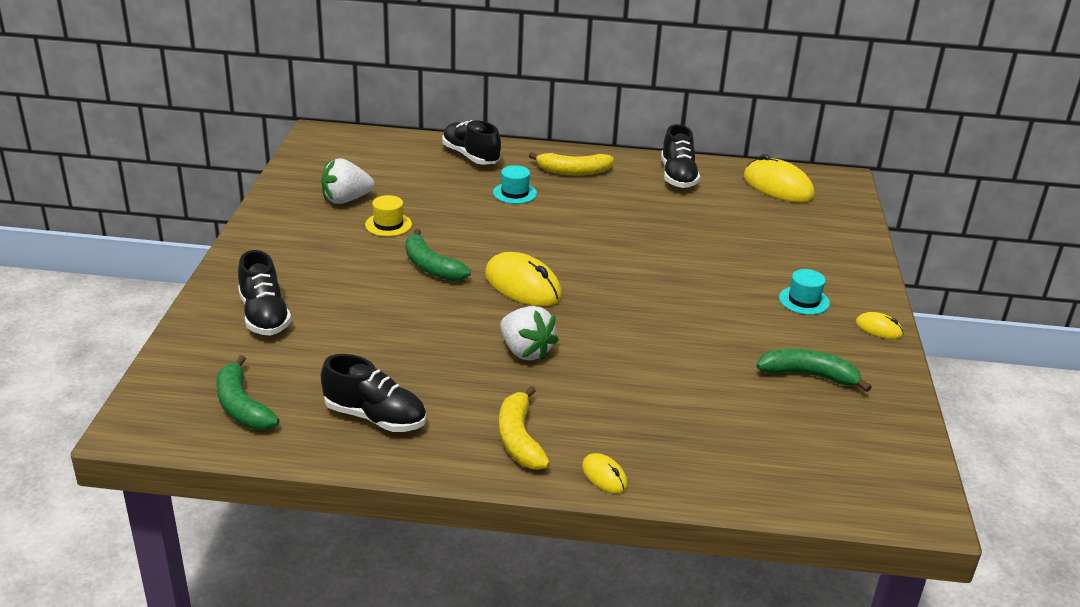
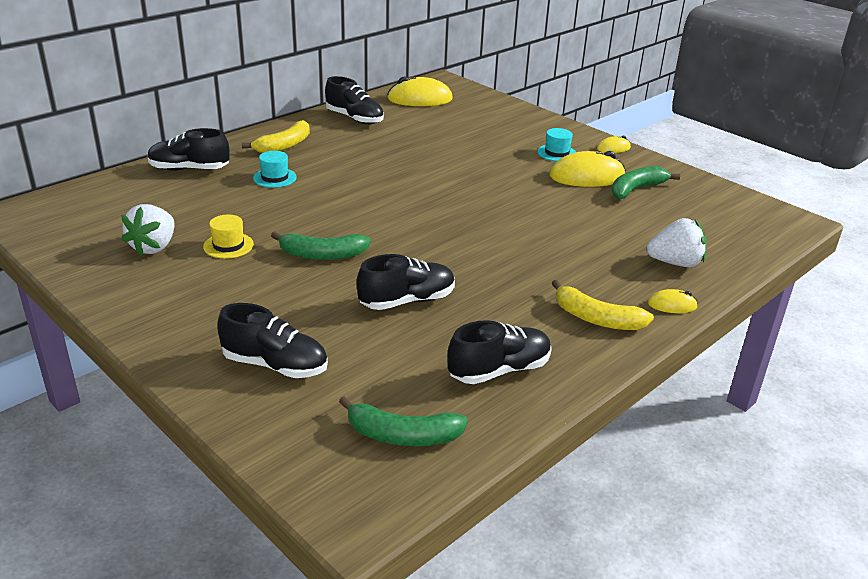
camera: 50 degrees left, 0 degrees up
(418, 333) = (407, 301): none -> black shoe
(523, 285) = (405, 231): yellow mouse -> yellow mouse (587, 177)
(525, 351) = (491, 268): white strawberry -> white strawberry (675, 263)

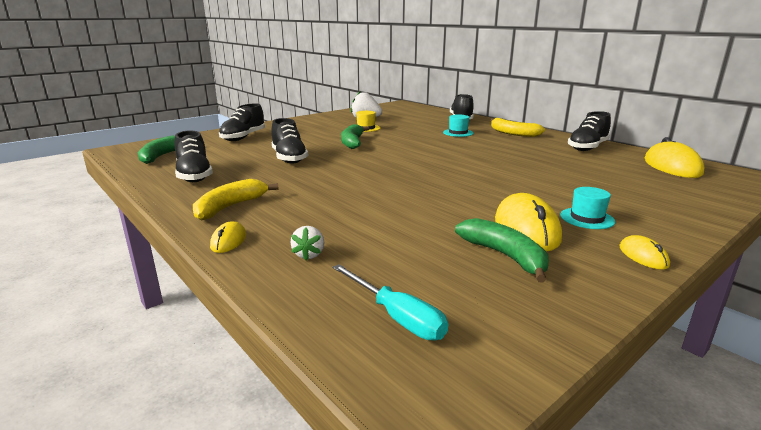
camera: 95 degrees right, 10 degrees down
(675, 263) = (309, 255): white strawberry -> white strawberry, size x0.56
(733, 228) = (396, 317): none -> turquoise screwdriver

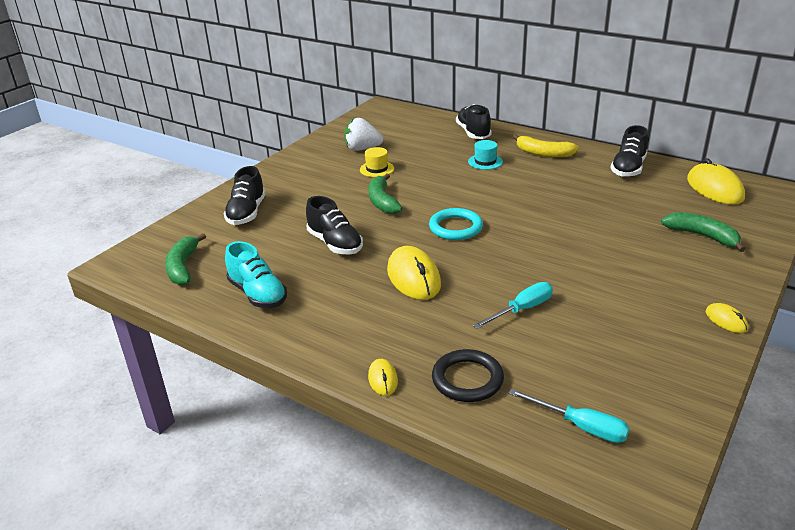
camera: 15 degrees left, 10 degrees up
(194, 176) = (258, 294): black shoe -> turquoise shoe
(230, 207) = (342, 334): yellow banana -> none
(309, 255) = (467, 379): white strawberry -> black ring
(399, 161) = (455, 227): none -> turquoise ring
(413, 215) = (522, 310): none -> turquoise screwdriver
(505, 256) = (625, 344): green banana -> green banana (702, 236)
(526, 229) = (626, 307): yellow mouse -> yellow mouse (413, 277)
(587, 218) = (668, 282): turquoise hat -> none

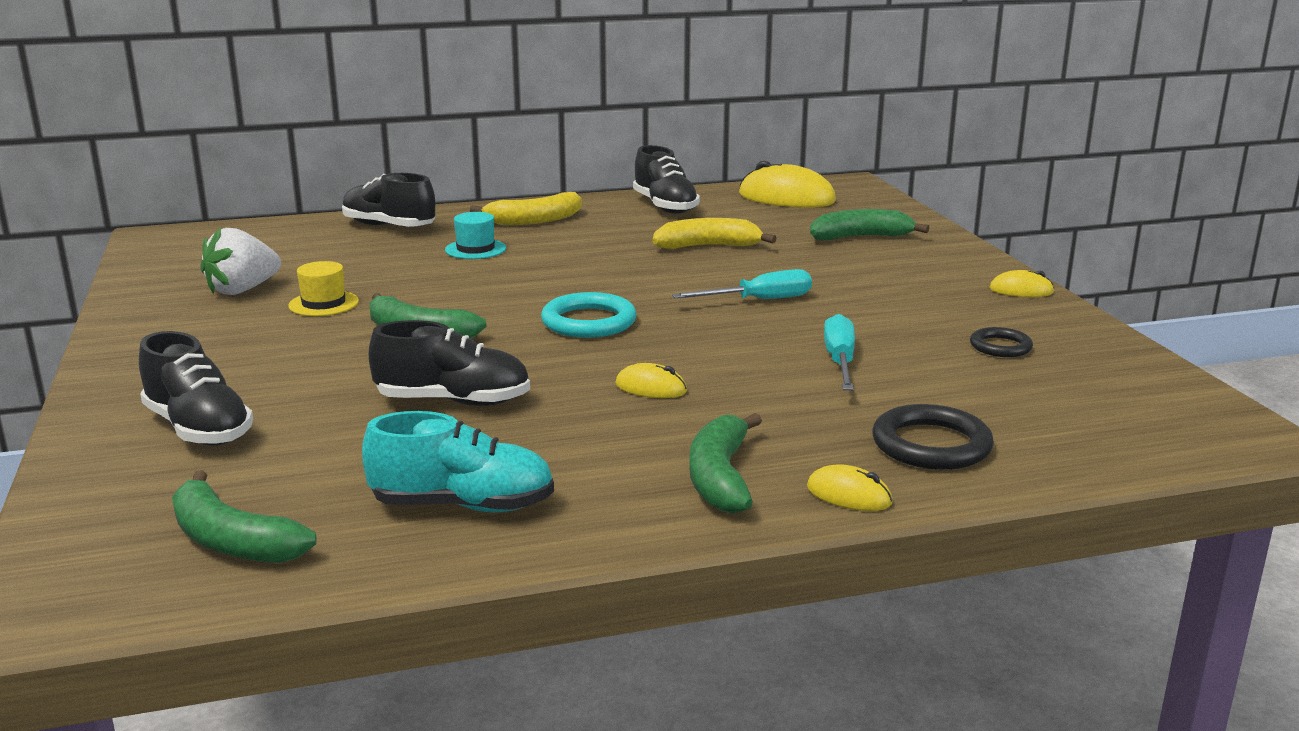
camera: 50 degrees left, 10 degrees down
(355, 338) = (720, 477): none -> green banana
(413, 277) = (651, 388): yellow mouse -> yellow mouse, size x0.50
(580, 426) = (1106, 423): turquoise screwdriver -> turquoise screwdriver (759, 300)
(599, 206) = (708, 246): none -> yellow banana
(626, 348) = (1000, 346): none -> black ring

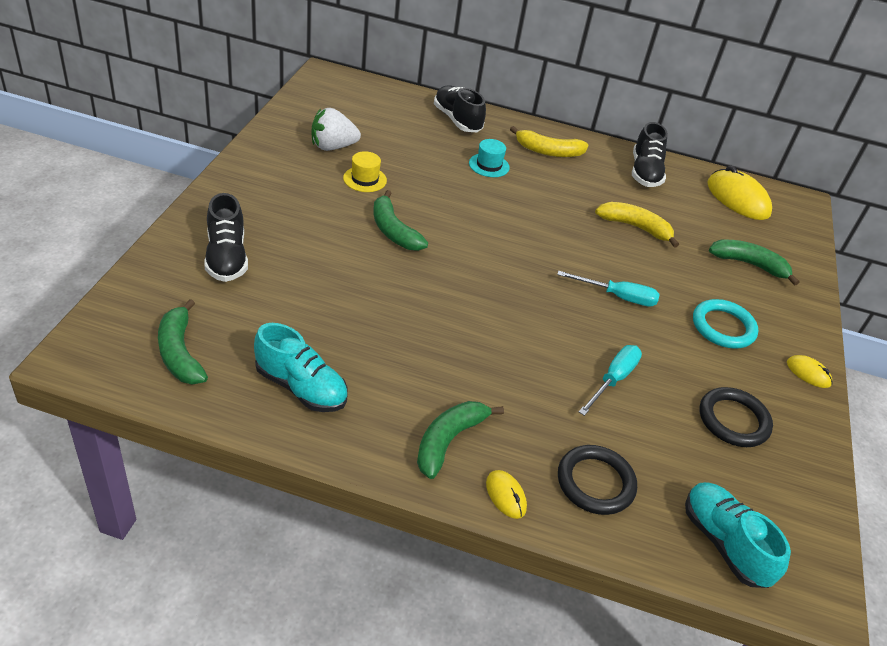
camera: 25 degrees right, 20 degrees up
(453, 401) = (364, 300): black shoe -> none
(589, 322) = (495, 267): turquoise ring -> turquoise ring (723, 327)
(651, 388) = (478, 345): yellow mouse -> none
(1000, 346) = (733, 420): black ring -> black ring, size x1.64
(1119, 436) = (724, 543): none -> turquoise shoe

